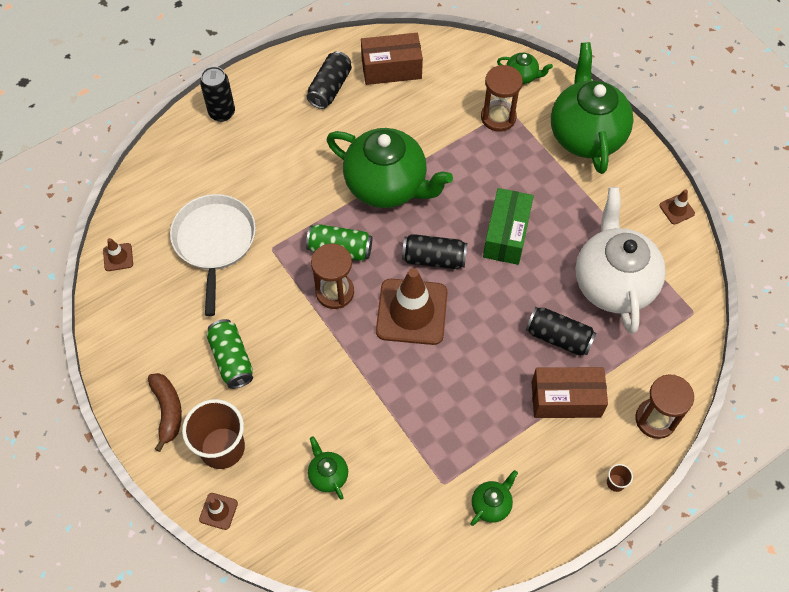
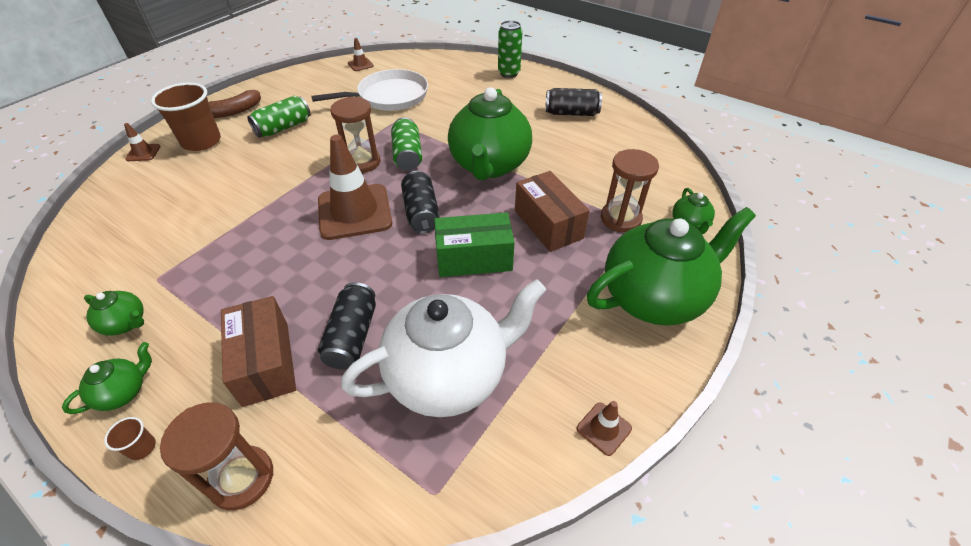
camera: 70 degrees right, 15 degrees down
(222, 113) = (509, 73): black can -> green can
(328, 475) = (172, 201): green teapot -> green teapot (124, 392)
(391, 69) = (620, 139): brown box -> brown box (548, 224)

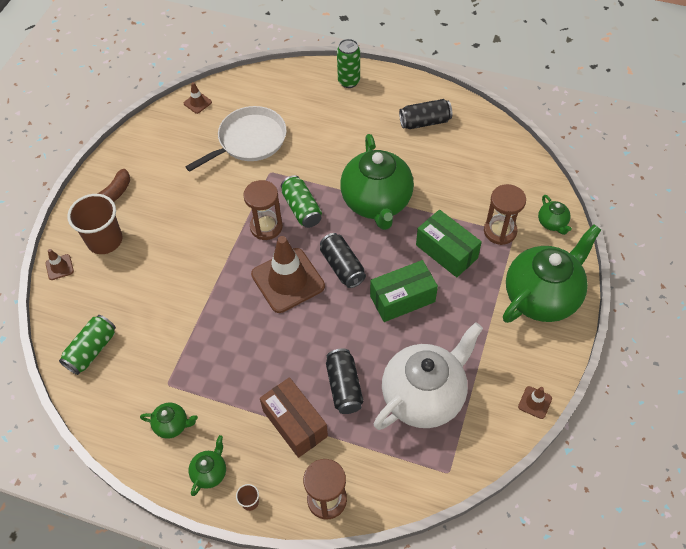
camera: 15 degrees left, 10 degrees up
(283, 127) = (171, 204): green can -> green can (92, 350)
(548, 224) = (446, 251): brown box -> green box

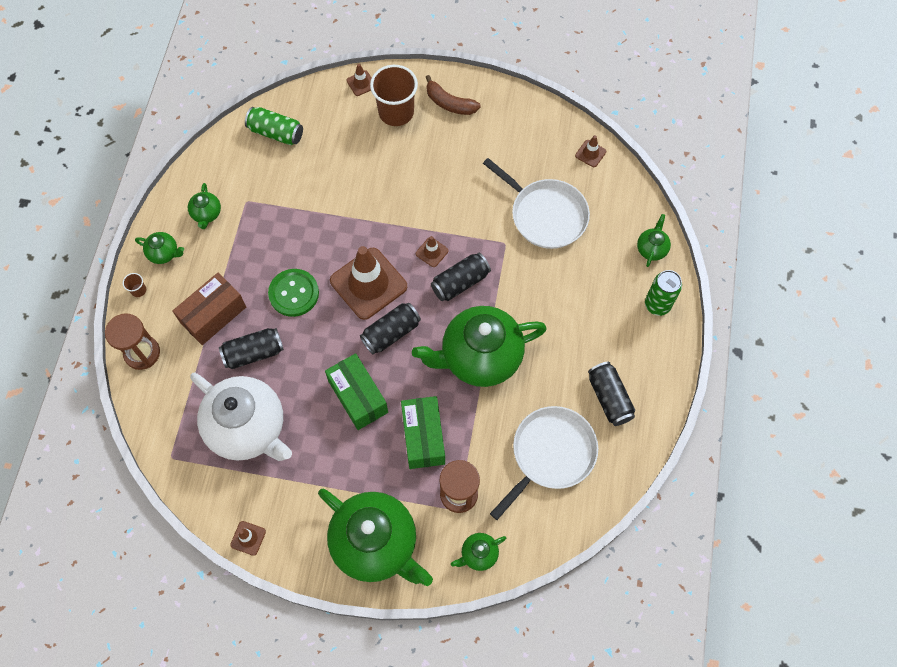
camera: 80 degrees right, 10 degrees up
(266, 227) = (432, 252): brown hourglass -> brown traffic cone
(285, 346) = (294, 293): none -> green button
(298, 77) = (651, 249): none -> green teapot
(301, 209) = (460, 282): green can -> black can
(446, 251) = (423, 437): green box -> green box turned 45 degrees counterclockwise
(469, 165) = (550, 454): none -> white pan

